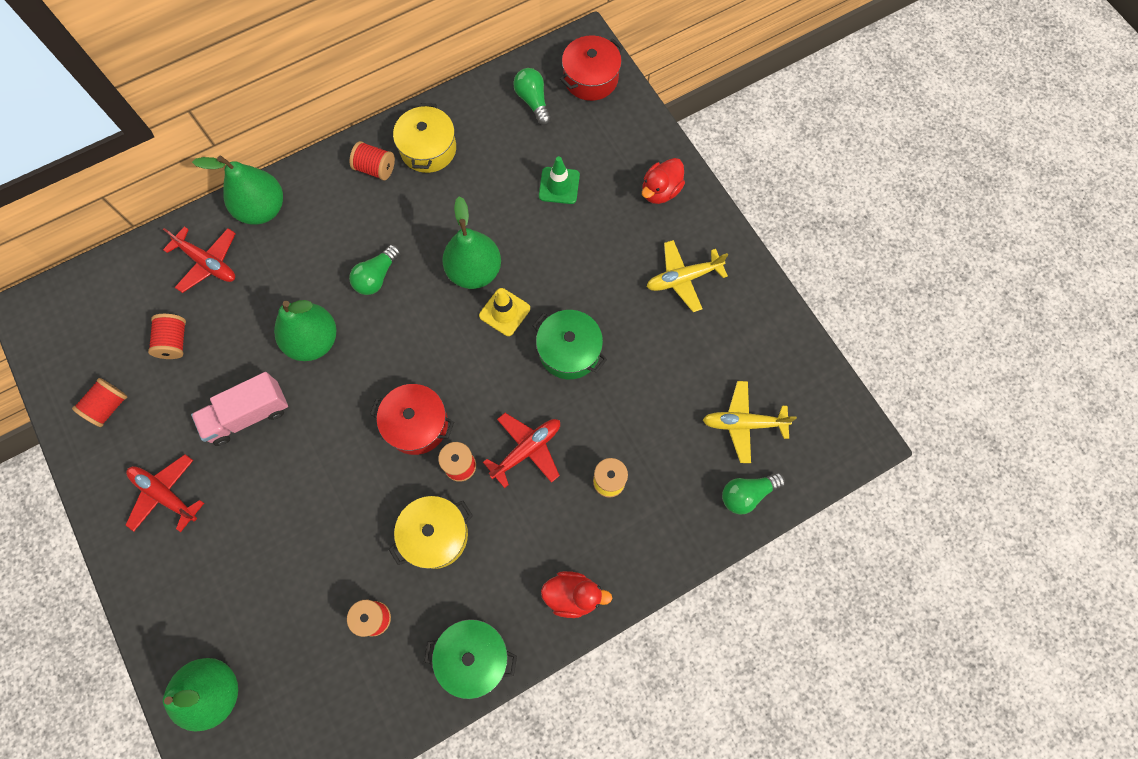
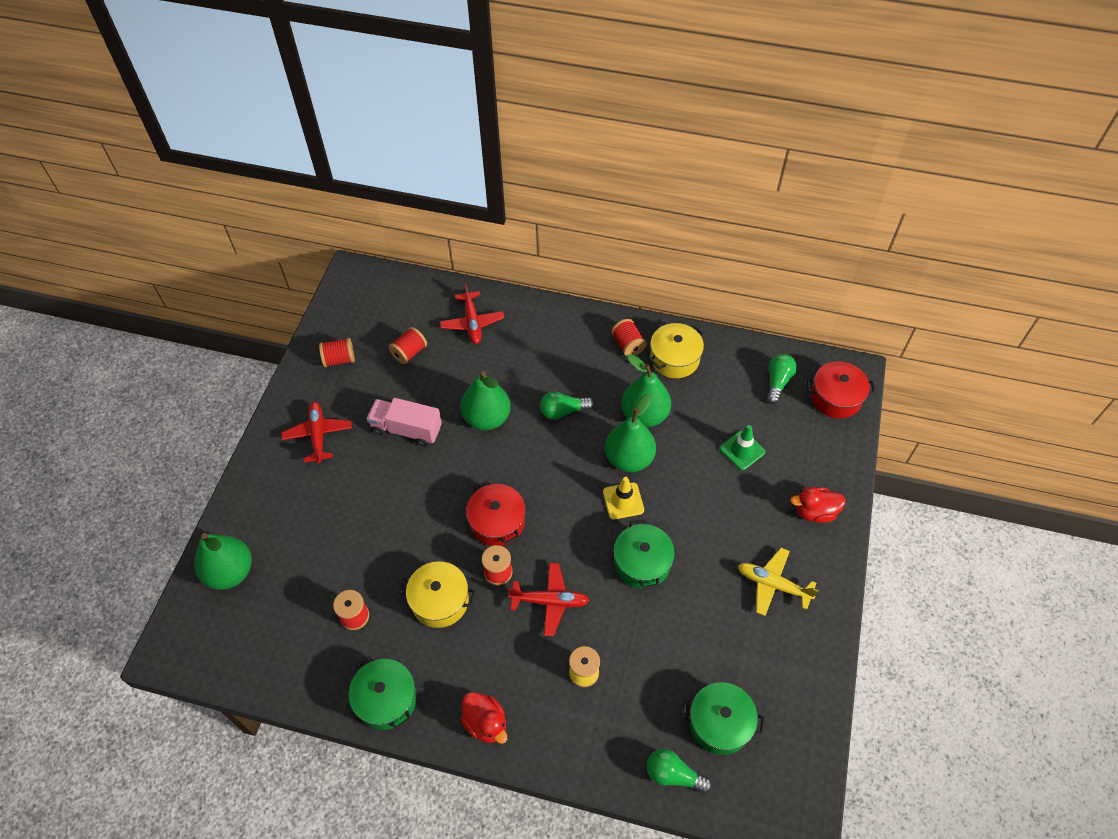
camera: 45 degrees right, 15 degrees down
(262, 209) = (534, 316): green pear -> green pear (644, 415)
(743, 423) = (719, 723): yellow plane -> green pot

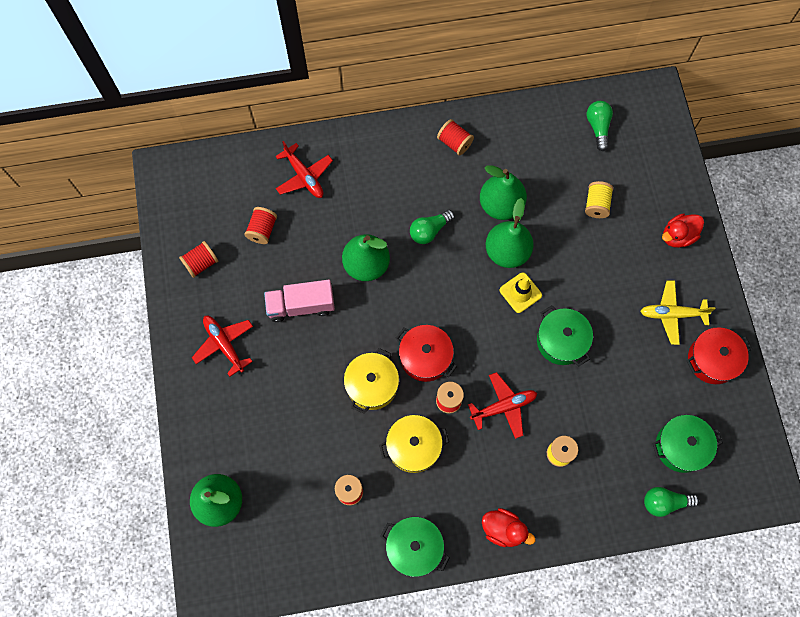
camera: 25 degrees left, 15 degrees up
(674, 359) = (501, 140): yellow pot -> yellow pot (372, 385)
(742, 450) = (596, 204): green traffic cone -> yellow spool
(835, 398) = (651, 123): red pot -> red pot (712, 360)

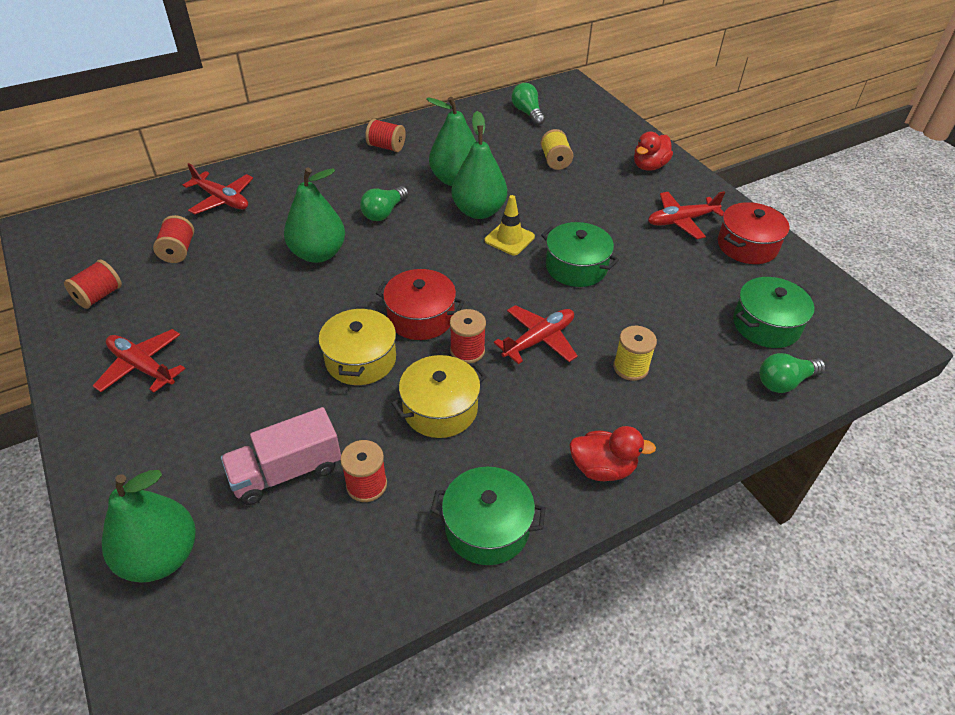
camera: 20 degrees left, 25 degrees down
(301, 305) = (244, 306): pink truck -> pink truck (287, 472)
(672, 314) = (681, 221): yellow plane -> red plane

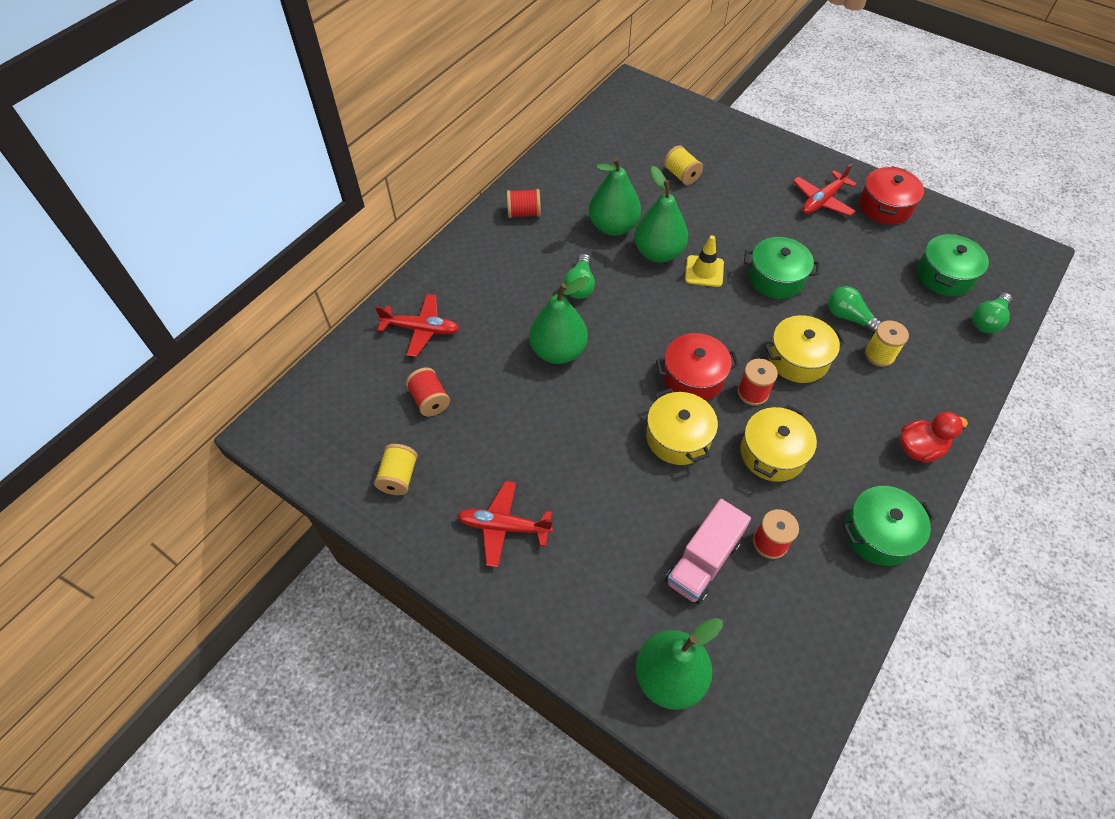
camera: 25 degrees left, 10 degrees up
(99, 296) = (399, 477): red spool -> yellow spool
(527, 113) = (619, 130): green light bulb -> green light bulb (849, 317)
(539, 340) = (798, 359): red plane -> yellow pot
(649, 166) = (760, 153): red duck -> none

